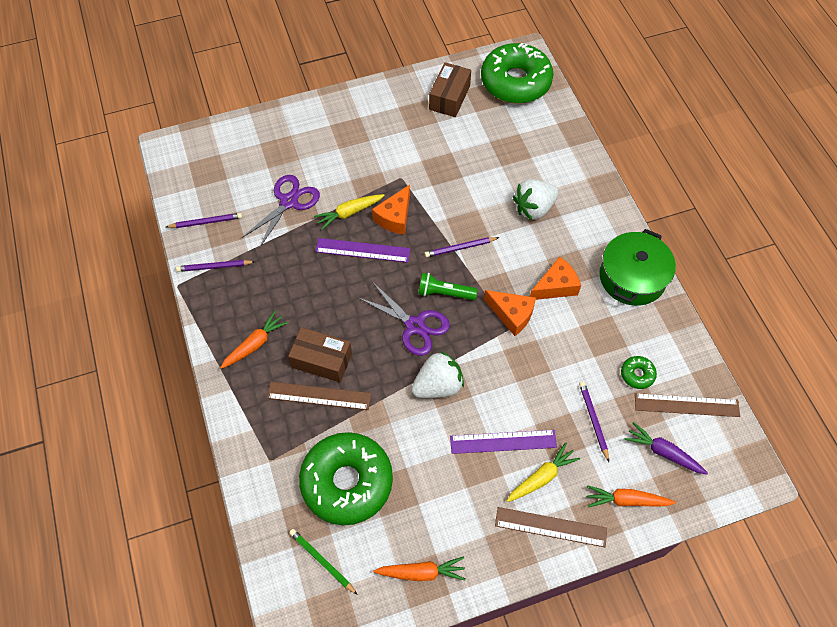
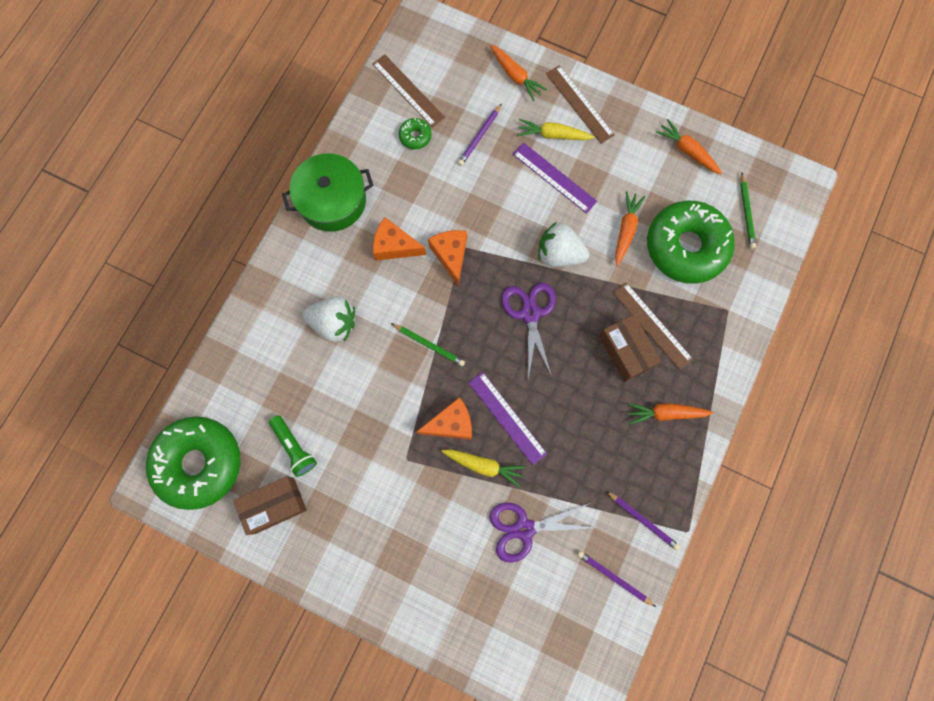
camera: 135 degrees left, 15 degrees up
(407, 451) = (626, 230): none -> orange carrot
(444, 293) = (481, 319): green flashlight -> green flashlight (294, 447)
(460, 248) = (429, 345): purple pencil -> green pencil
(663, 452) = (459, 79): purple carrot -> none

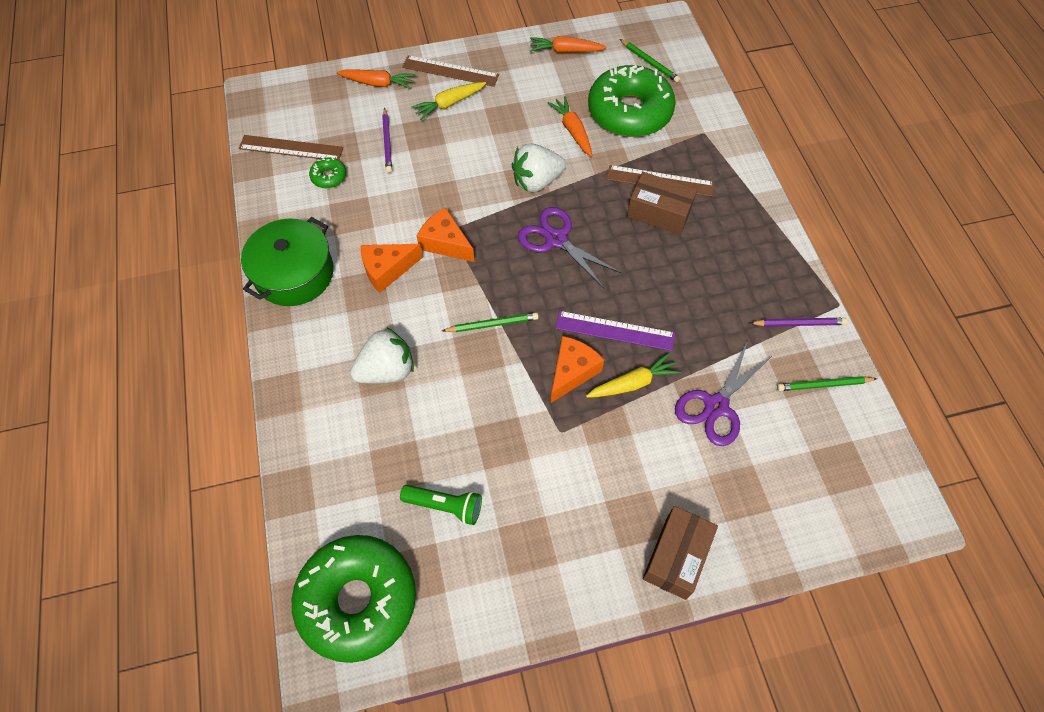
camera: 40 degrees left, 15 degrees down
(274, 505) = (472, 575): brown box -> brown box (676, 557)
(554, 177) = (479, 132): purple ruler -> none
(614, 578) = (823, 385): purple pencil -> green pencil
(666, 413) = (734, 234): orange carrot -> none

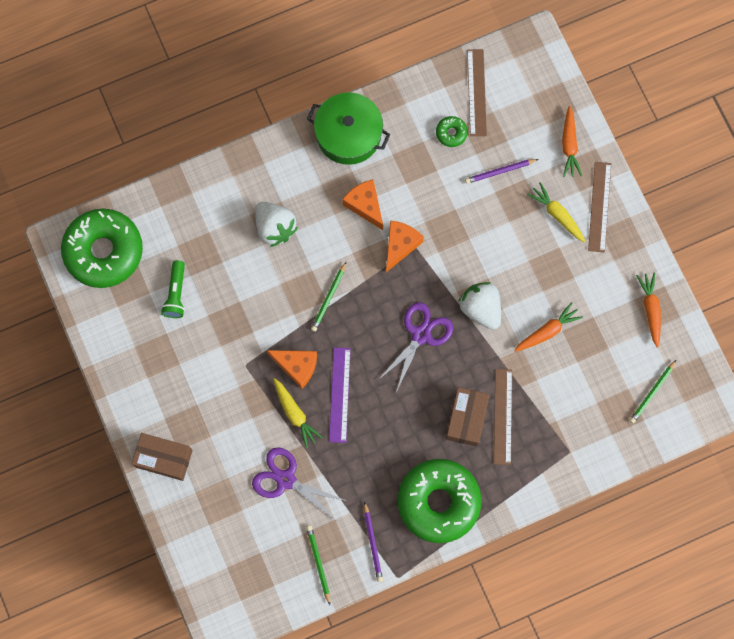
camera: 80 degrees right, 15 degrees up
(492, 324) = (329, 298): green pencil -> green pencil turned 45 degrees clockwise
(629, 112) = (581, 380): green donut -> green donut (438, 502)

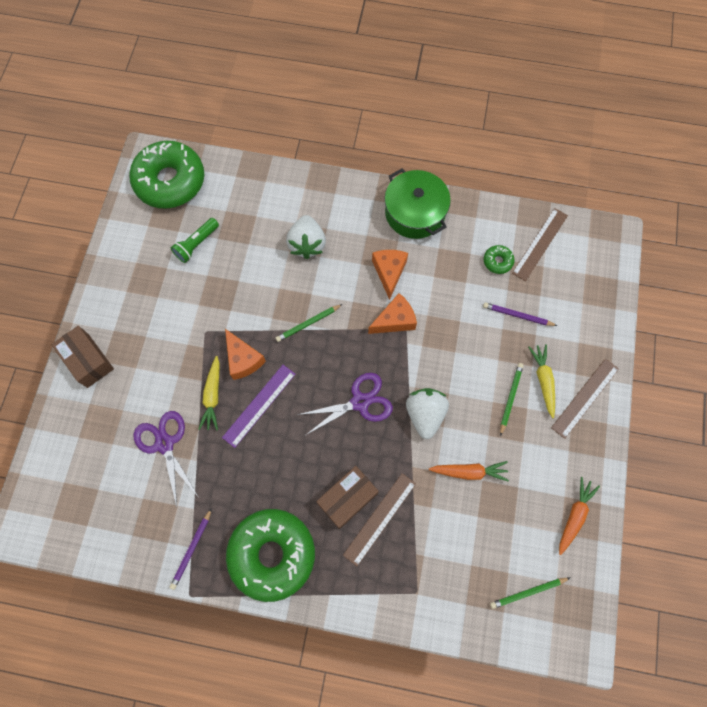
camera: 35 degrees right, 5 degrees down
(318, 563) = (135, 534): green pencil -> green pencil (510, 398)
(569, 145) = (591, 332): orange carrot -> none

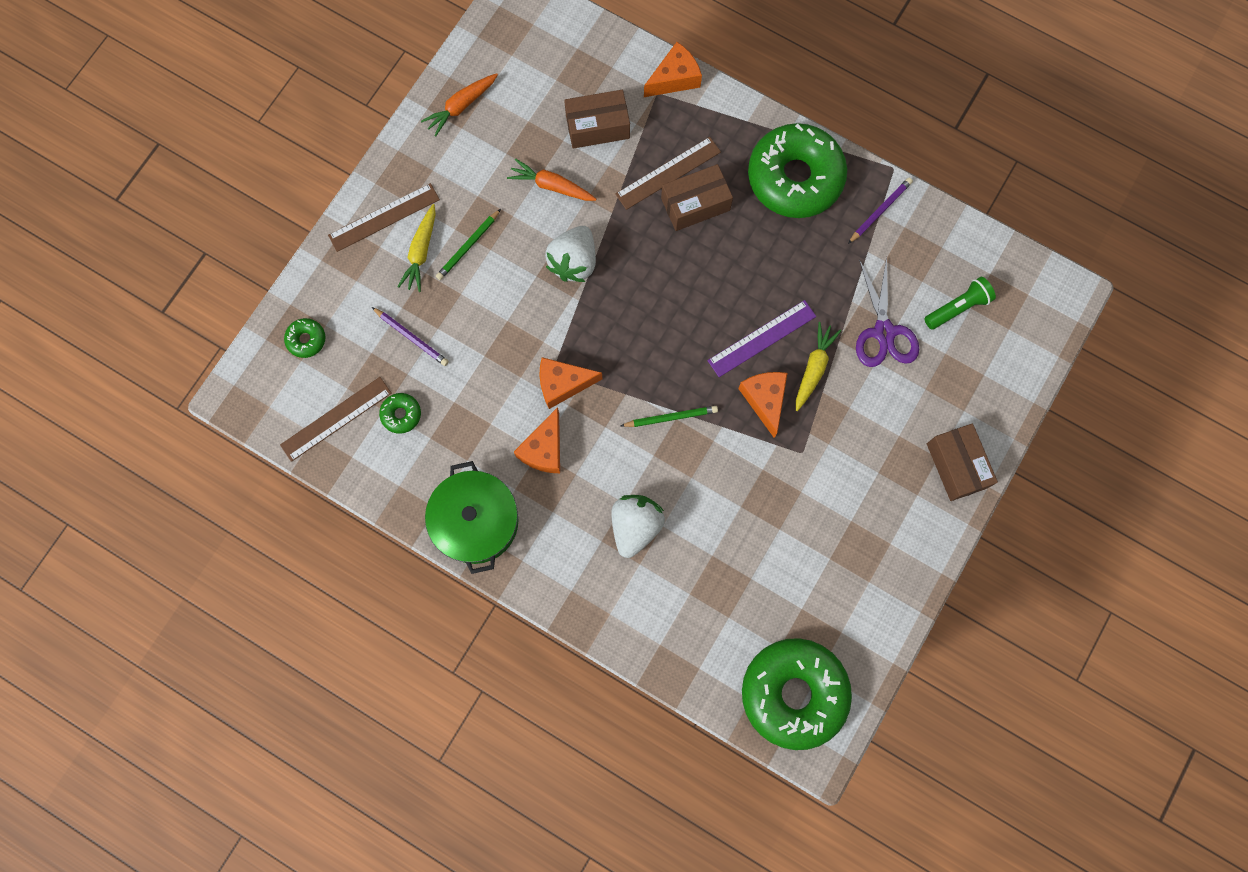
camera: 160 degrees left, 5 degrees up
(196, 244) = (781, 579): green flashlight -> green flashlight (958, 308)
(360, 402) = (643, 301): purple scissors -> none
(407, 614) = (674, 78): none -> orange cheese
(454, 540) = (597, 126): none -> brown box
(528, 592) = (545, 56): green pencil -> none
(590, 288) = (306, 340): none -> green donut

